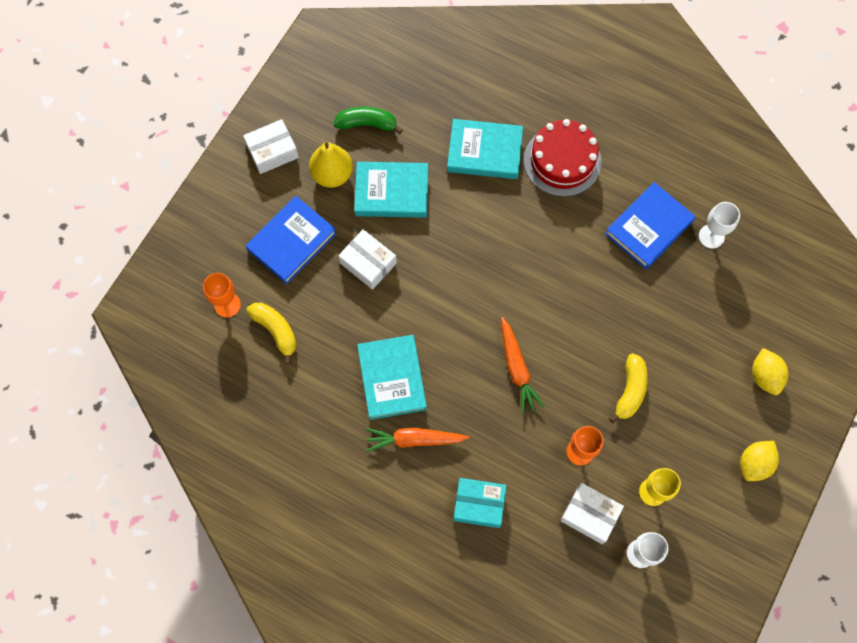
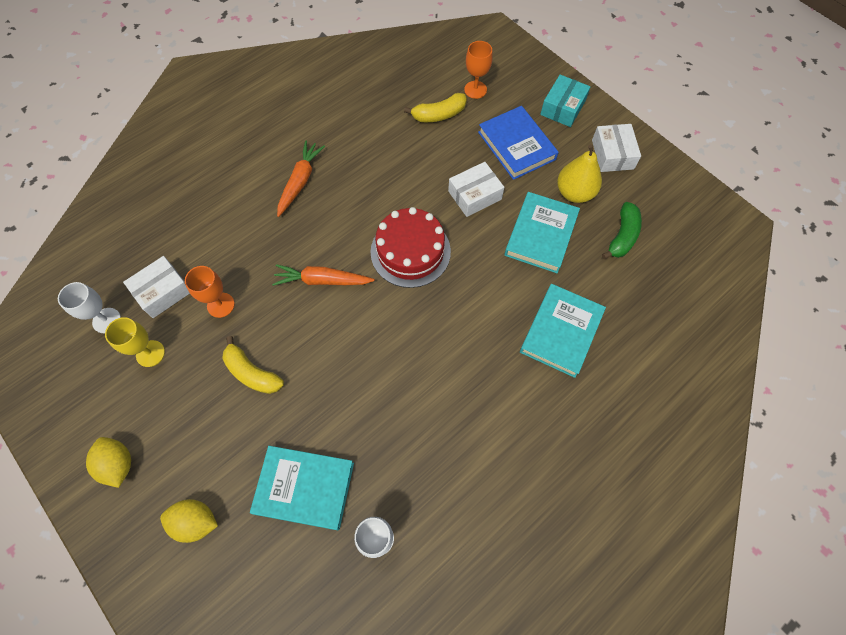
camera: 110 degrees right, 5 degrees down
(392, 378) = (360, 182): turquoise book -> turquoise book (304, 488)
(479, 504) = (222, 210): turquoise box -> turquoise box (562, 108)
(562, 161) = (526, 406): red cake -> red cake (410, 251)
(648, 228) = (415, 468): blue book -> none

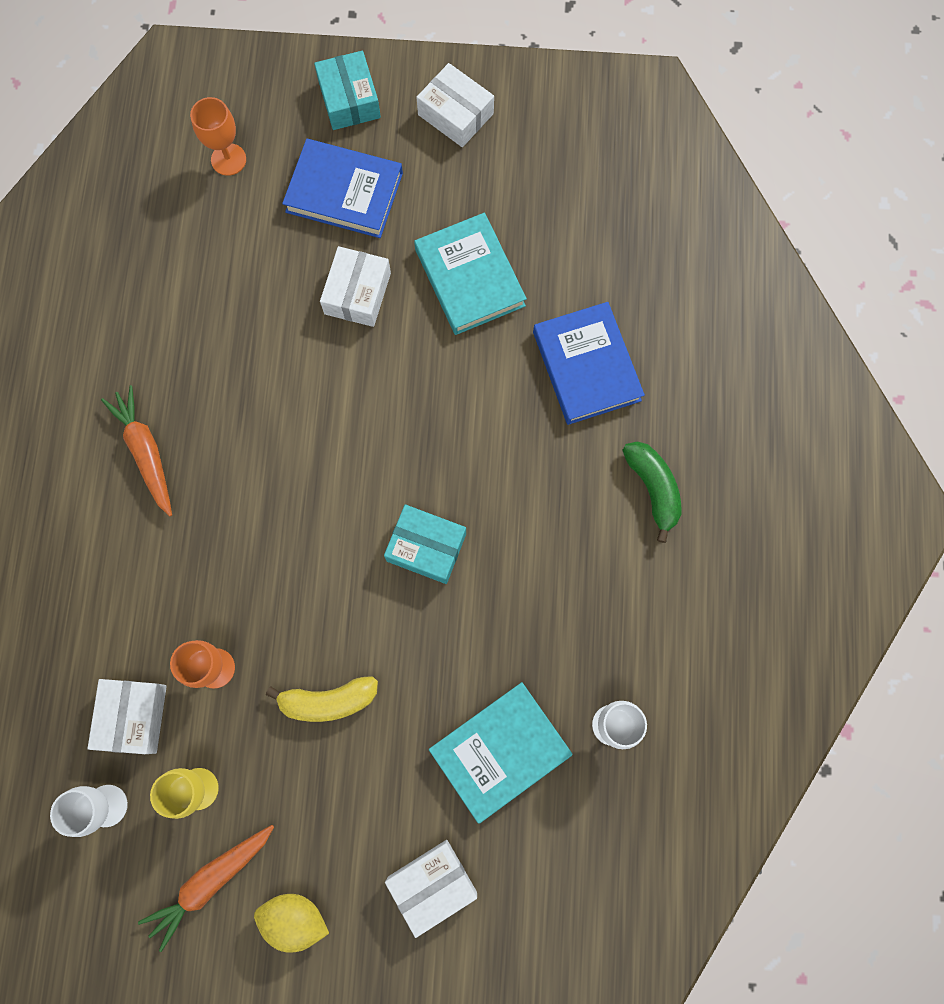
camera: 45 degrees left, 10 degrees up
(196, 522) = (432, 884): yellow lemon -> white box
(322, 280) = (295, 538): orange carrot -> orange carrot (210, 881)
(380, 344) = (426, 547): none -> turquoise box
(410, 251) = (354, 420): red cake -> none
(439, 115) = (219, 229): yellow banana -> none
(561, 332) = (586, 366): turquoise book -> blue book
(574, 193) = (458, 197): yellow pear -> none
(622, 236) = (551, 205): green banana -> green banana (653, 489)

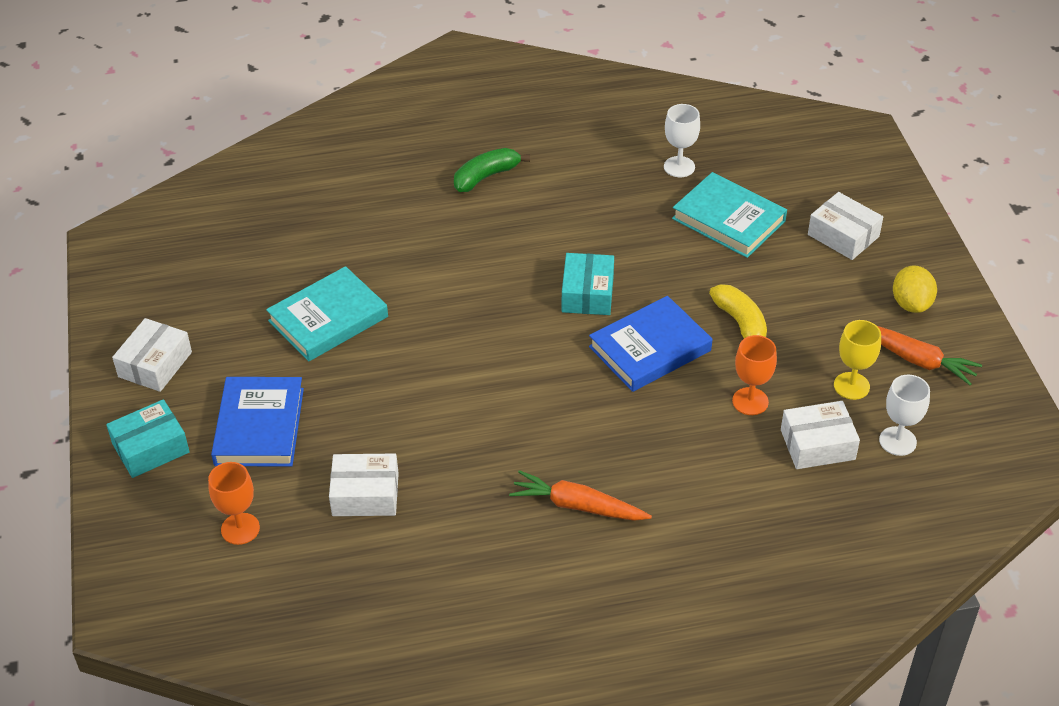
camera: 105 degrees left, 30 degrees down
(146, 452) = (577, 506): orange carrot -> orange carrot turned 60 degrees clockwise
(357, 293) = (365, 391): white box -> white box (365, 494)
(586, 366) = (392, 231): blue book -> blue book (650, 349)

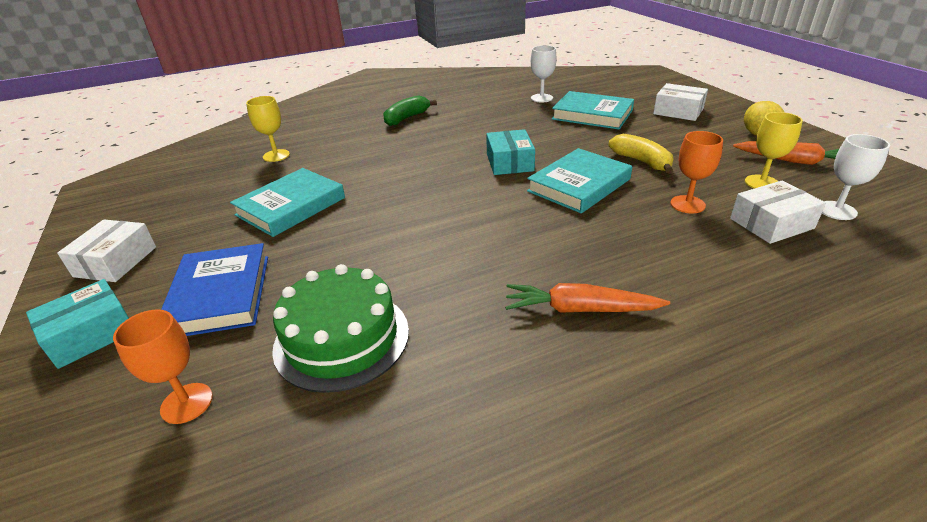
camera: 10 degrees left, 10 degrees down
(314, 223) = (276, 155): none -> yellow goblet
(365, 494) = (342, 338): white box -> green cake
(650, 349) = (579, 185): blue book -> turquoise book

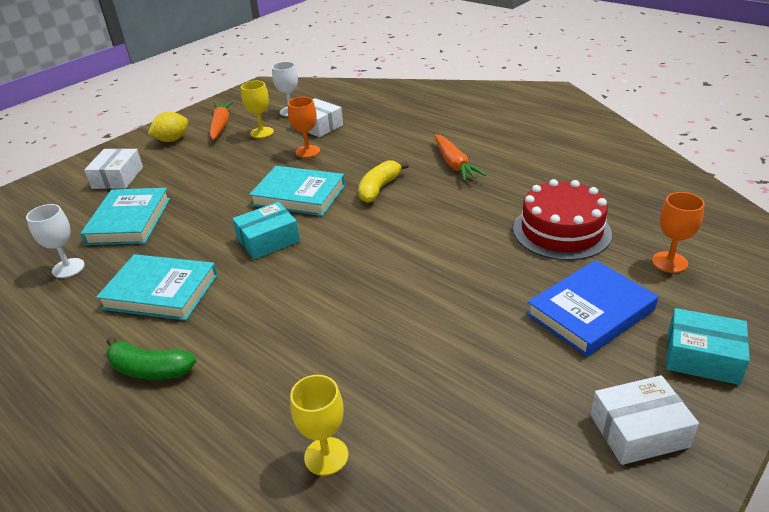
camera: 115 degrees left, 0 degrees up
(291, 206) = (440, 351): turquoise book -> turquoise book (161, 292)
(342, 338) = (561, 231): green cake -> red cake
(642, 161) = (242, 177): yellow banana -> yellow banana (379, 188)

